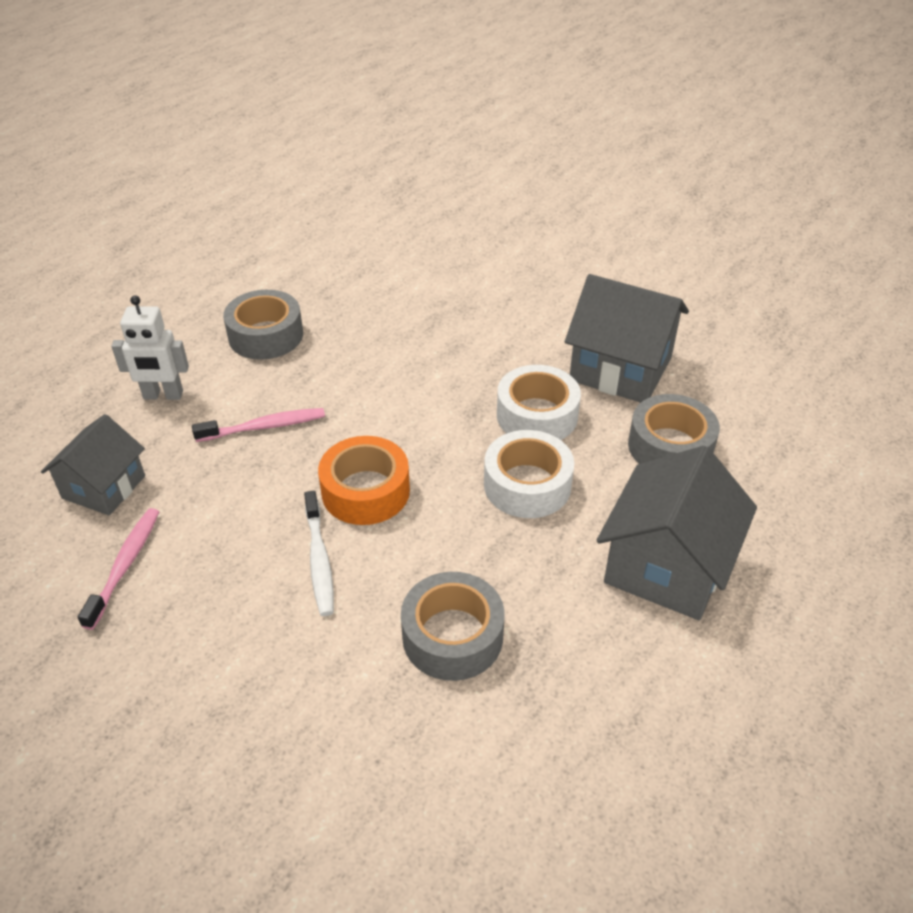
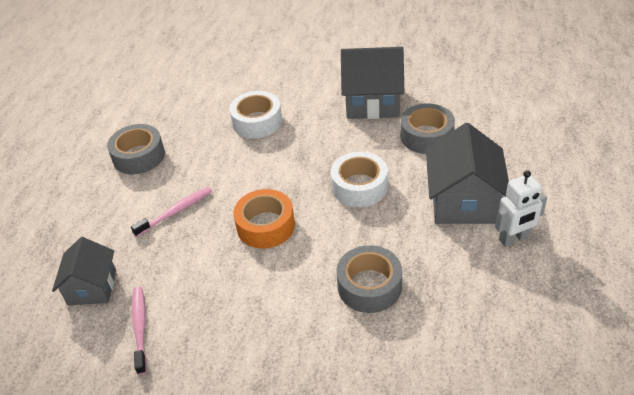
camera: 20 degrees left, 0 degrees up
(163, 395) = (94, 217): white robot -> white robot (514, 239)
(319, 559) = (263, 275): white toothbrush -> none
(537, 415) = (340, 145): white tape -> white tape (257, 122)

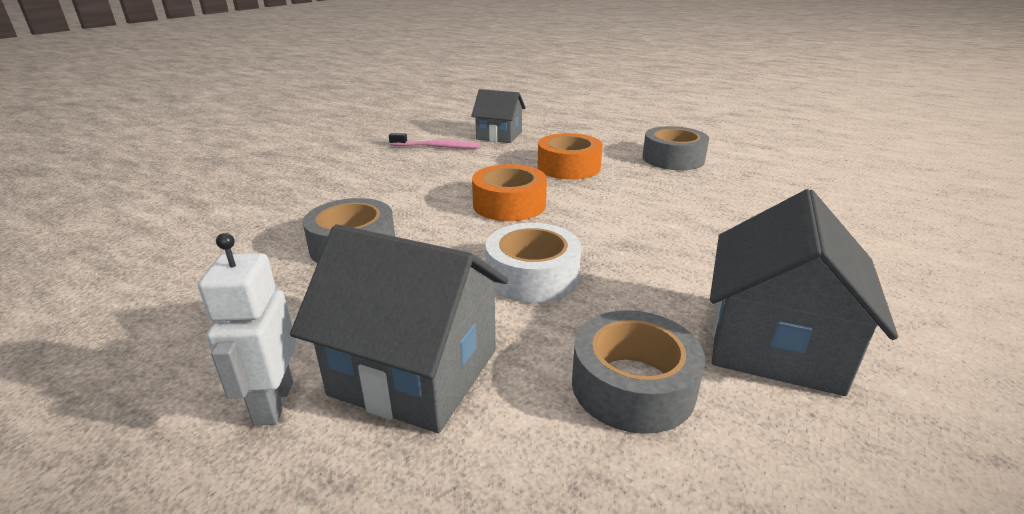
camera: 105 degrees right, 15 degrees down
(175, 212) = (568, 167): pink toothbrush -> orange tape
(257, 122) = (726, 225): white tape -> none

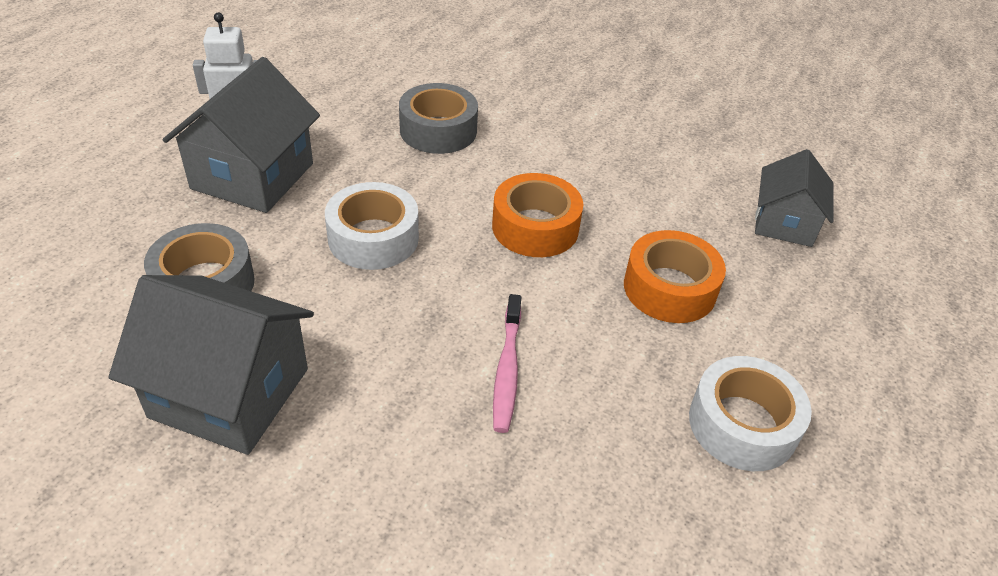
camera: 85 degrees right, 15 degrees up
(436, 147) = (714, 165): pink toothbrush -> pink toothbrush (507, 369)
(673, 159) = (742, 424): grey tape -> white tape

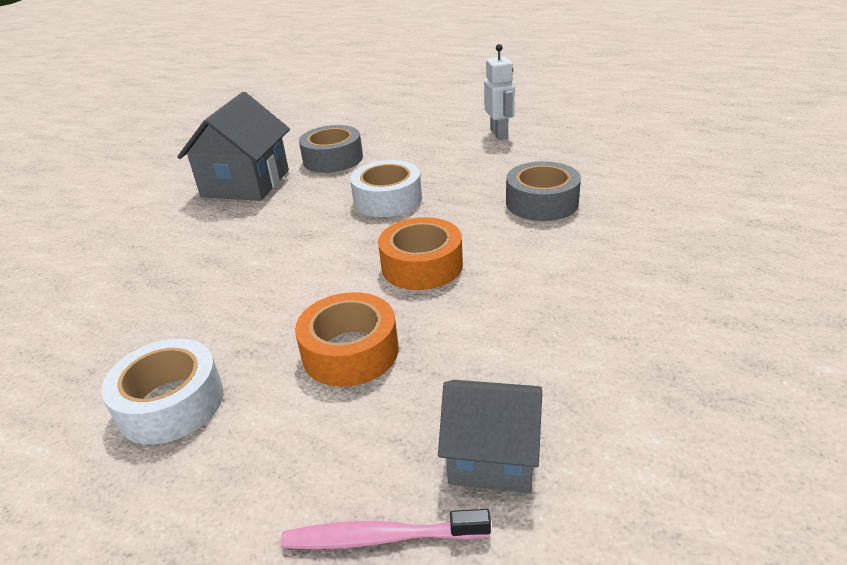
camera: 90 degrees right, 10 degrees down
(253, 176) = (441, 150): grey house -> none
(507, 369) = (253, 270): pink toothbrush -> pink toothbrush (382, 538)

